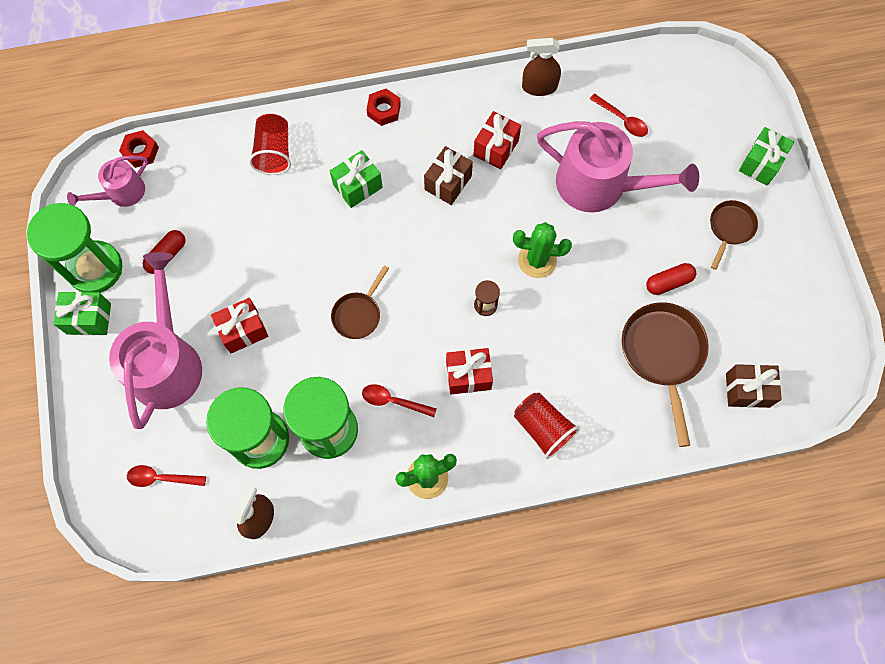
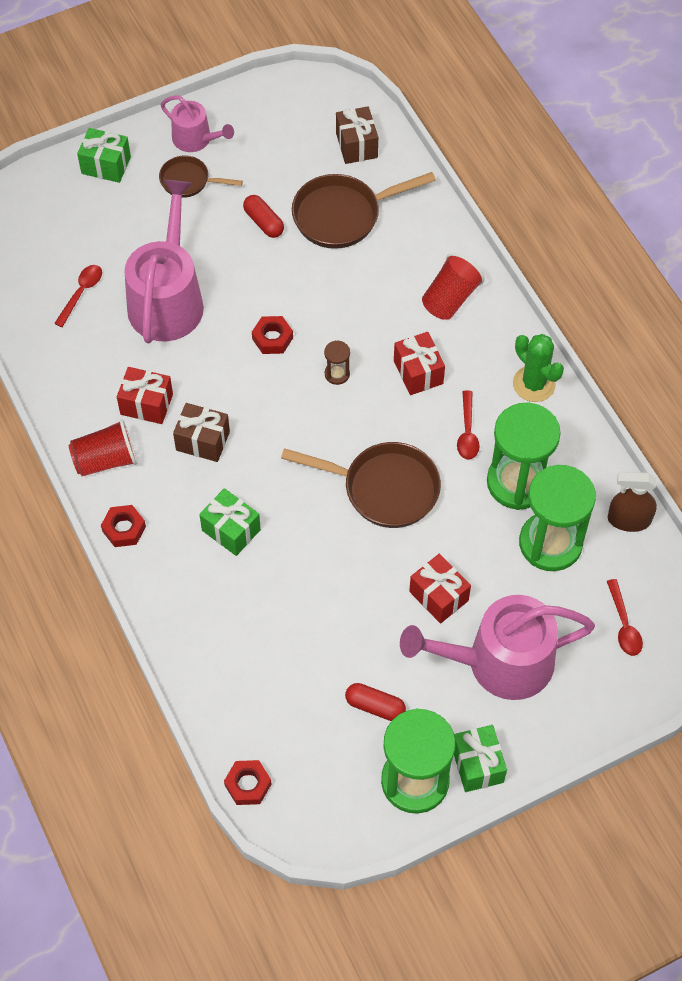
camera: 105 degrees left, 10 degrees down
(121, 193) = (309, 787): pink watering can -> pink watering can (196, 139)
(274, 152) = (210, 631): red cup -> red cup (105, 460)
(358, 314) = (384, 488): brown pan -> brown pan, size x1.73
(537, 260) = (272, 338): green cactus -> red nut
(539, 87) = (56, 379): brown spray bottle -> none

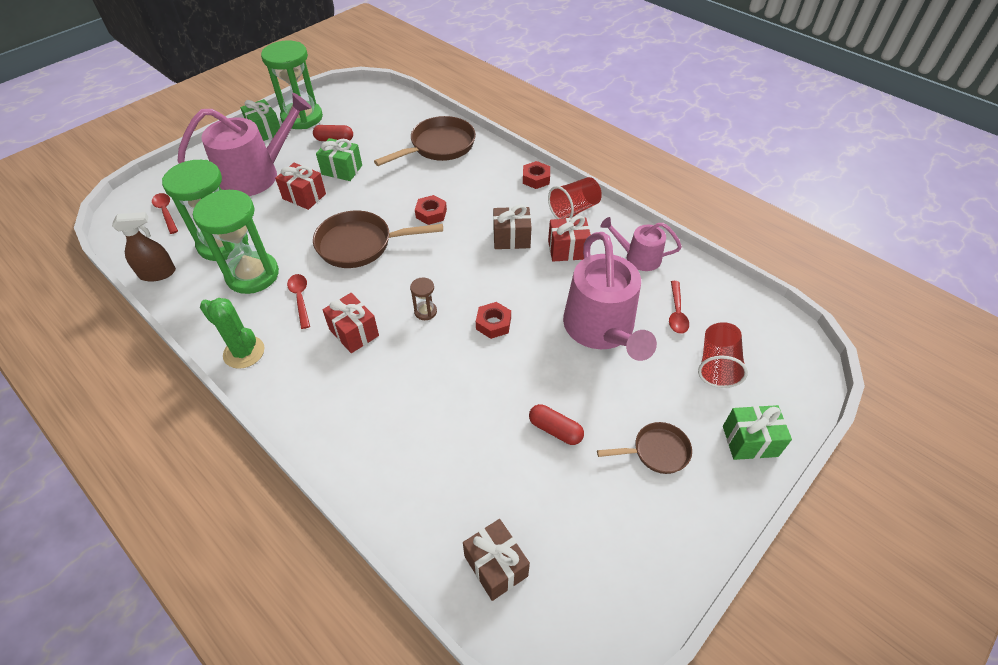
camera: 160 degrees right, 10 degrees down
(196, 139) = (681, 507): pink watering can -> pink watering can (638, 257)
(231, 530) = (463, 195): green gift -> green gift (342, 170)
(248, 785) = (398, 97): red nut -> red nut (431, 214)
(342, 215) = (477, 465): brown pan -> brown pan (439, 146)
(450, 298) = (338, 408): red cup -> red cup (717, 365)

